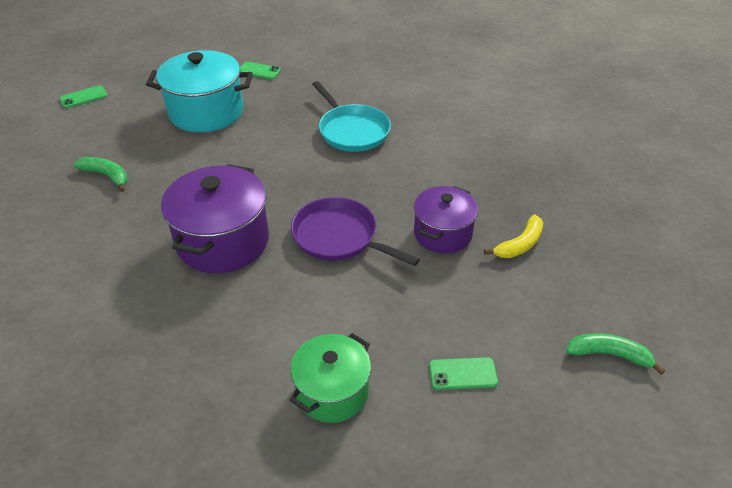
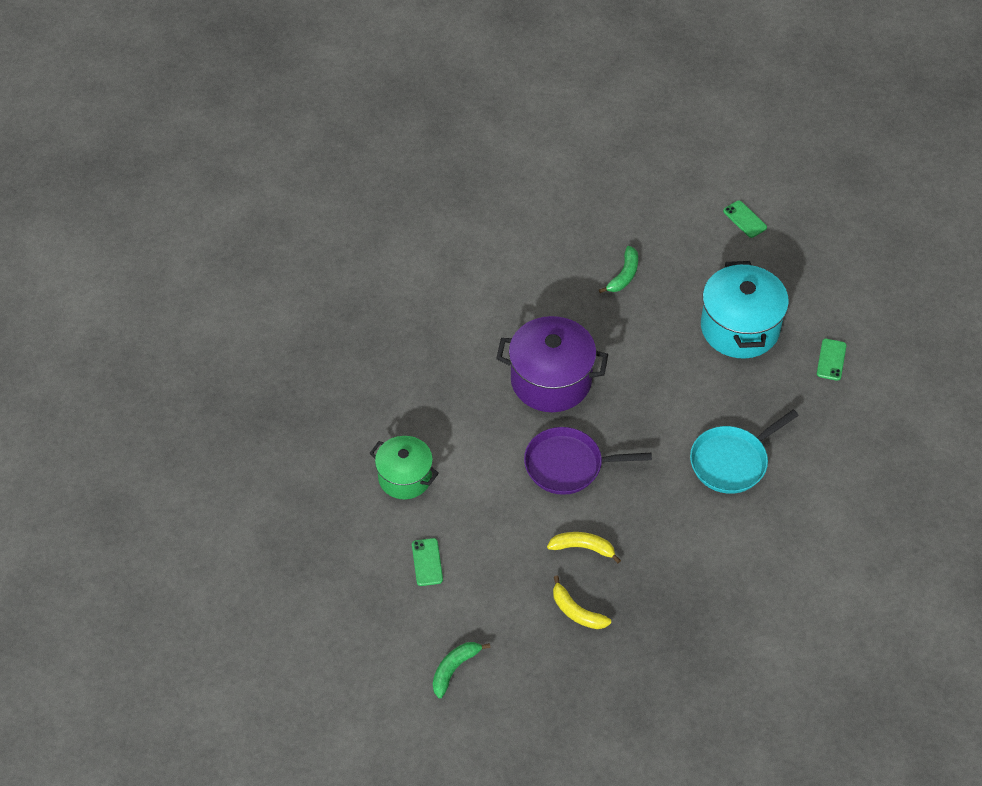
camera: 85 degrees right, 10 degrees up
(338, 237) = (567, 465): purple pan -> purple pan turned 120 degrees counterclockwise
(442, 233) = (583, 548): purple pot -> yellow banana
(609, 354) = (454, 669): green banana -> green banana turned 150 degrees counterclockwise

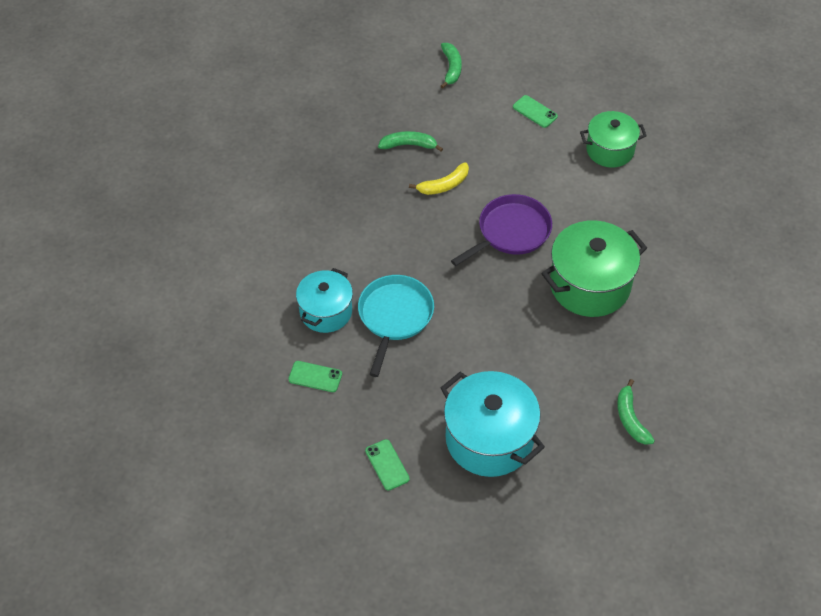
camera: 140 degrees right, 0 degrees up
(551, 380) = (589, 285): purple pot -> green pot
(576, 611) = (409, 145): yellow banana -> green banana
(745, 219) = (586, 562): green phone -> green phone (315, 377)
(786, 504) = (326, 312): none -> turquoise pot

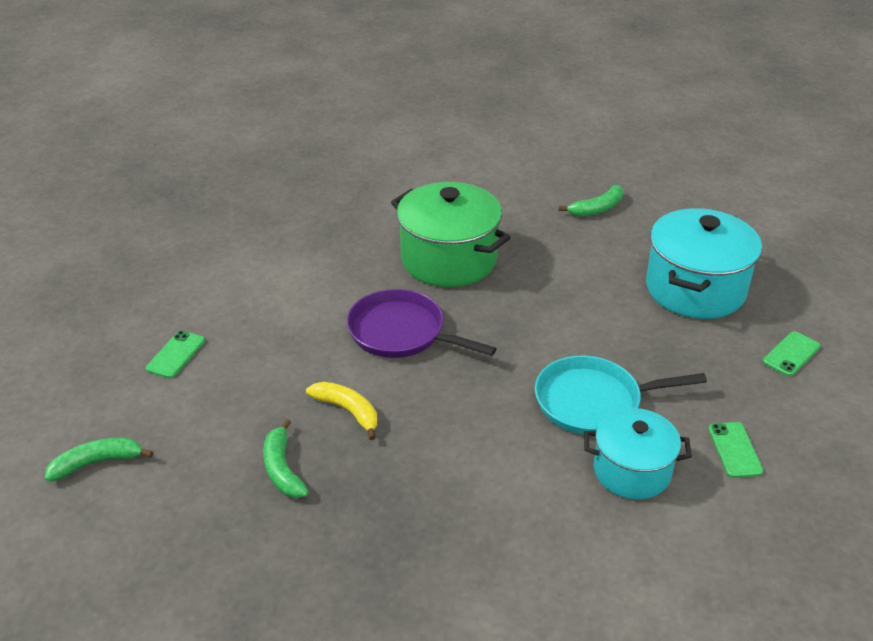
camera: 110 degrees left, 15 degrees down
(610, 150) = (230, 279): green pot -> none

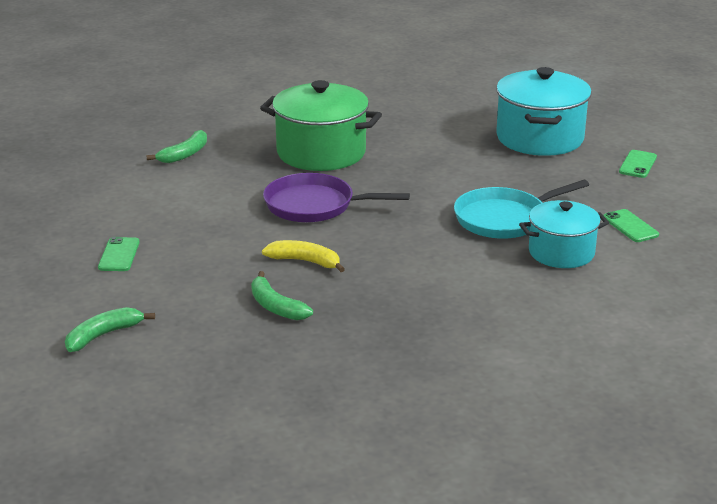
camera: 20 degrees left, 10 degrees down
(597, 209) = (426, 100): green banana -> green banana (184, 154)

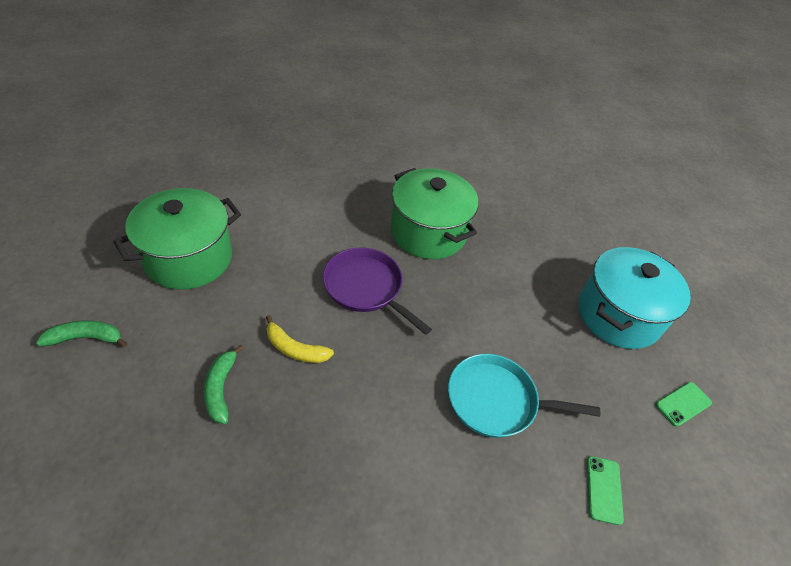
camera: 30 degrees right, 20 degrees up
(119, 255) = (189, 258): green phone -> green pot
(184, 154) = (336, 181): green banana -> none
(305, 261) = (295, 349): yellow banana -> yellow banana turned 150 degrees clockwise
(561, 253) = (506, 483): turquoise pot -> none

